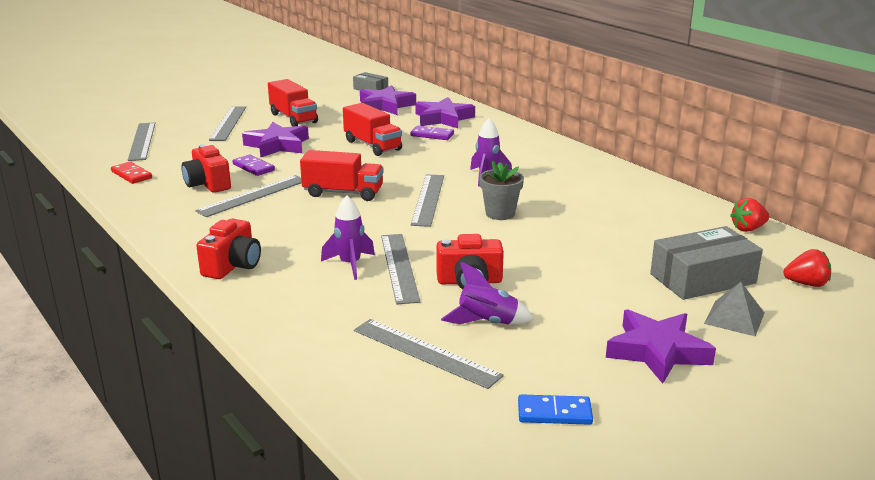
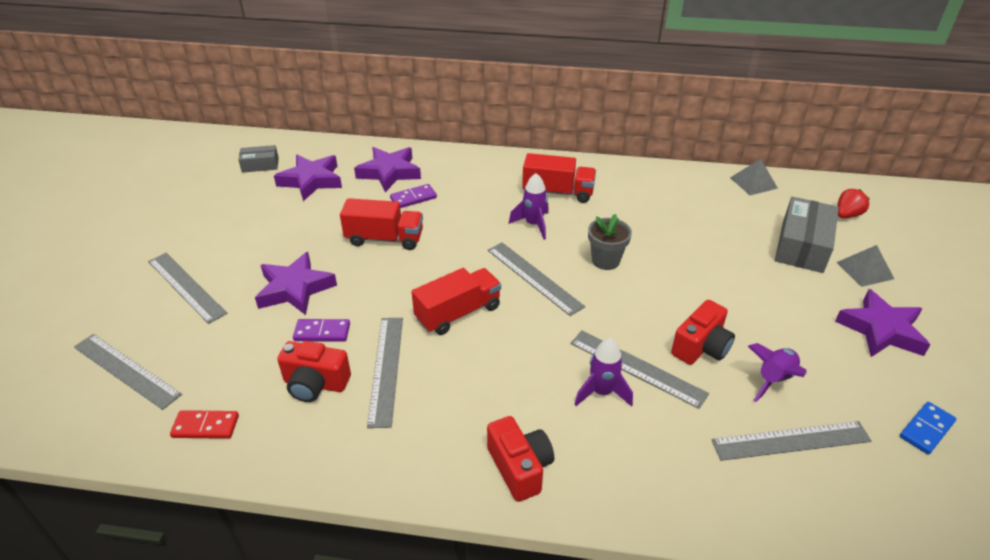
camera: 45 degrees left, 15 degrees up
(293, 118) = (247, 243): red truck -> red truck (558, 192)
(748, 229) = (753, 183): red strawberry -> grey pyramid

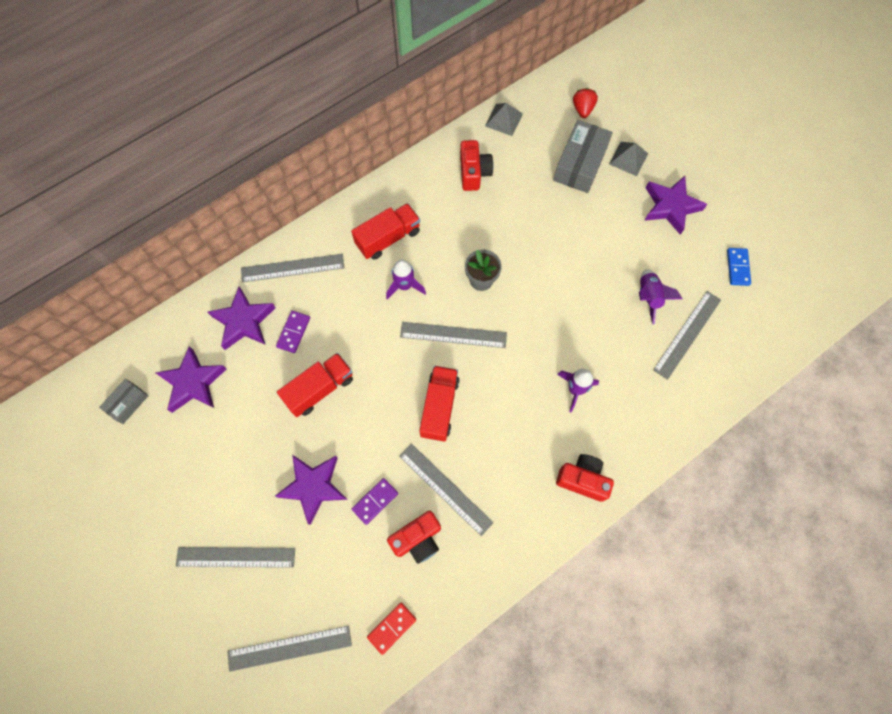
camera: 45 degrees left, 30 degrees up
(637, 368) = (576, 354): grey ruler -> grey ruler (292, 268)
(701, 347) = (595, 306): red camera -> red camera (474, 173)
(802, 246) = (580, 164): grey box -> grey box turned 45 degrees clockwise

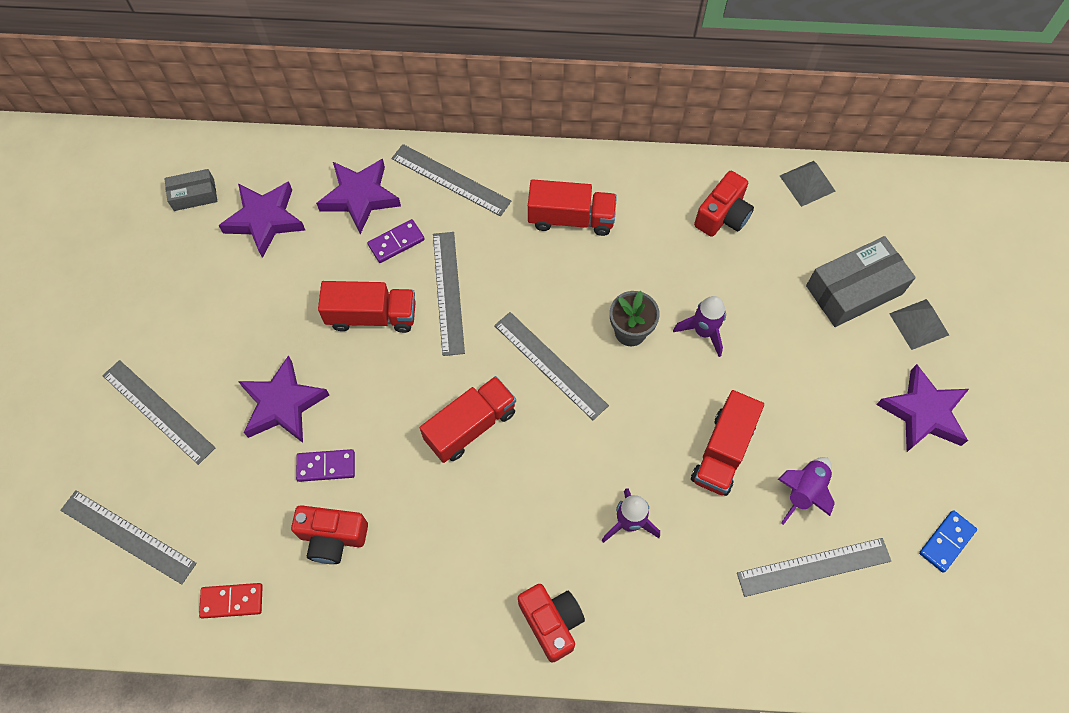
camera: 40 degrees right, 5 degrees down
(404, 286) = (544, 278): purple rocket -> purple rocket (703, 332)
(445, 488) = (403, 511): grey ruler -> grey ruler (448, 292)
(582, 109) = (911, 233): red strawberry -> none
(589, 309) = (723, 452): none -> red truck

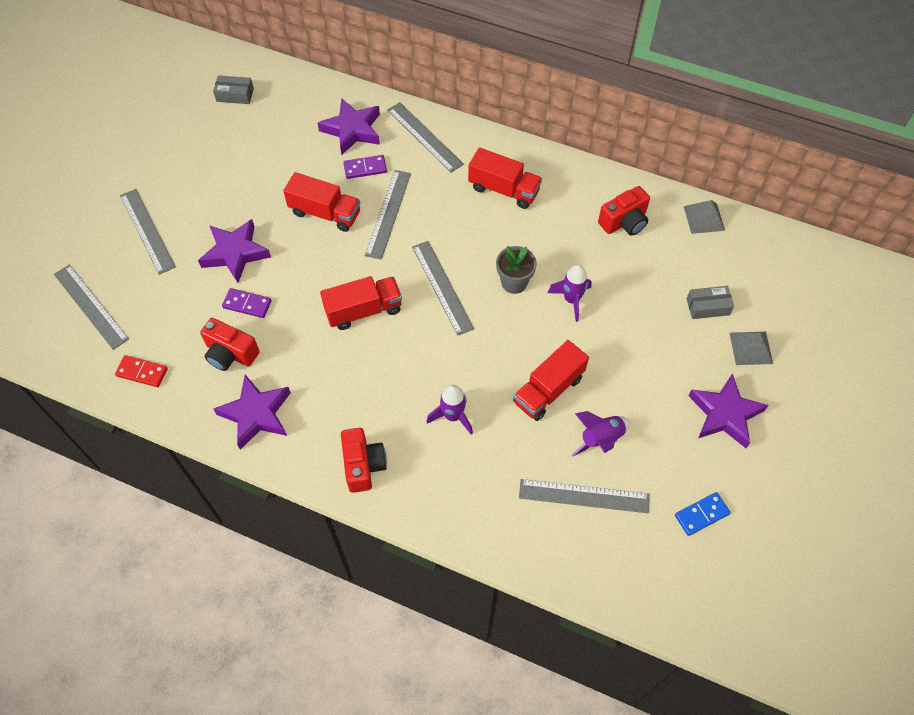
camera: 20 degrees right, 5 degrees down
(265, 220) = (277, 126): purple star -> purple star (256, 414)
(854, 290) = (707, 306): grey box -> grey box, size x0.55

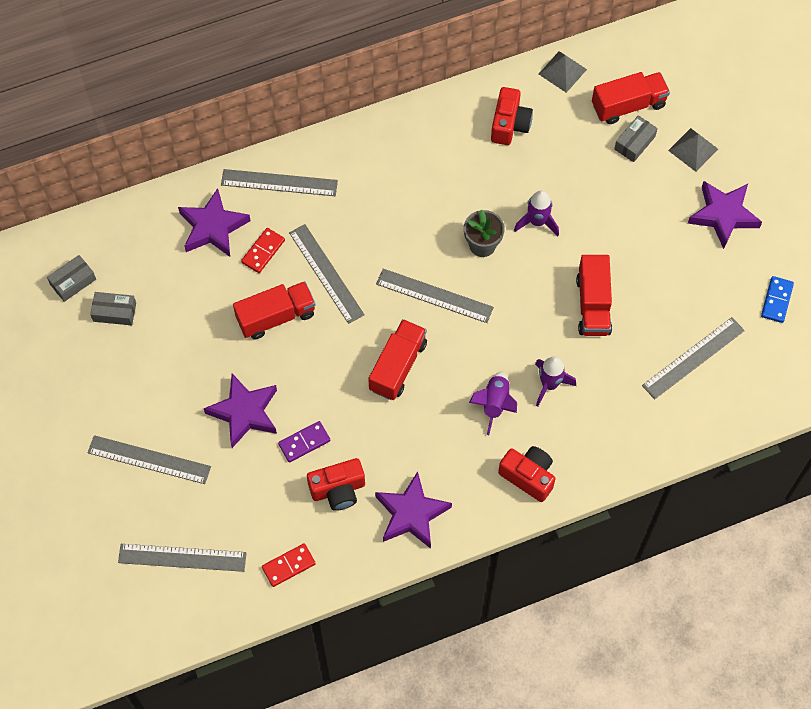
camera: 45 degrees left, 5 degrees up
(236, 130) = (114, 312): none -> grey box
(365, 168) = (263, 251): purple domino -> red domino
(504, 189) = (392, 175): red truck -> red truck (628, 105)
(600, 439) = (663, 308): purple rocket -> purple rocket (495, 404)

